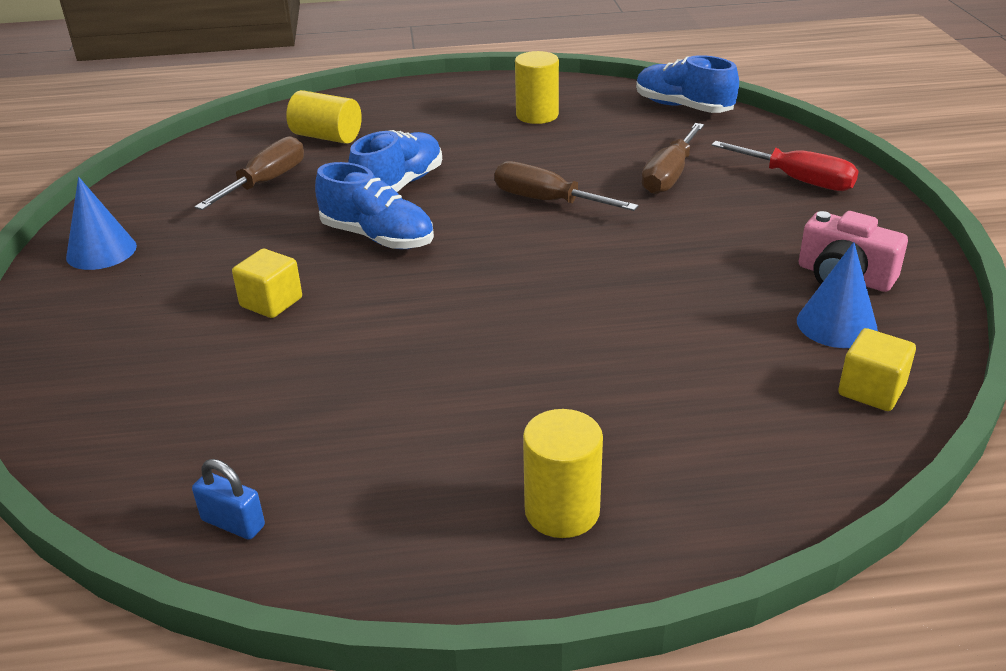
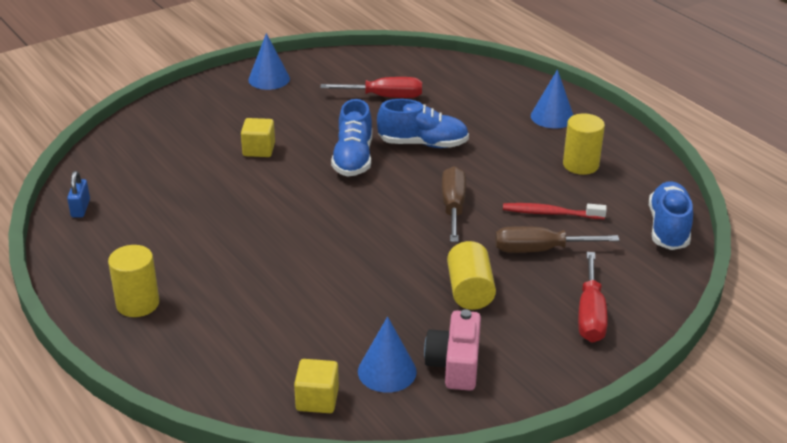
camera: 60 degrees right, 0 degrees up
(266, 182) = (384, 97): brown screwdriver -> red screwdriver
(327, 137) = (463, 95): yellow cylinder -> yellow cylinder (470, 291)
(432, 104) = (552, 117): none -> blue cone
(608, 153) = (550, 213): none -> red toothbrush

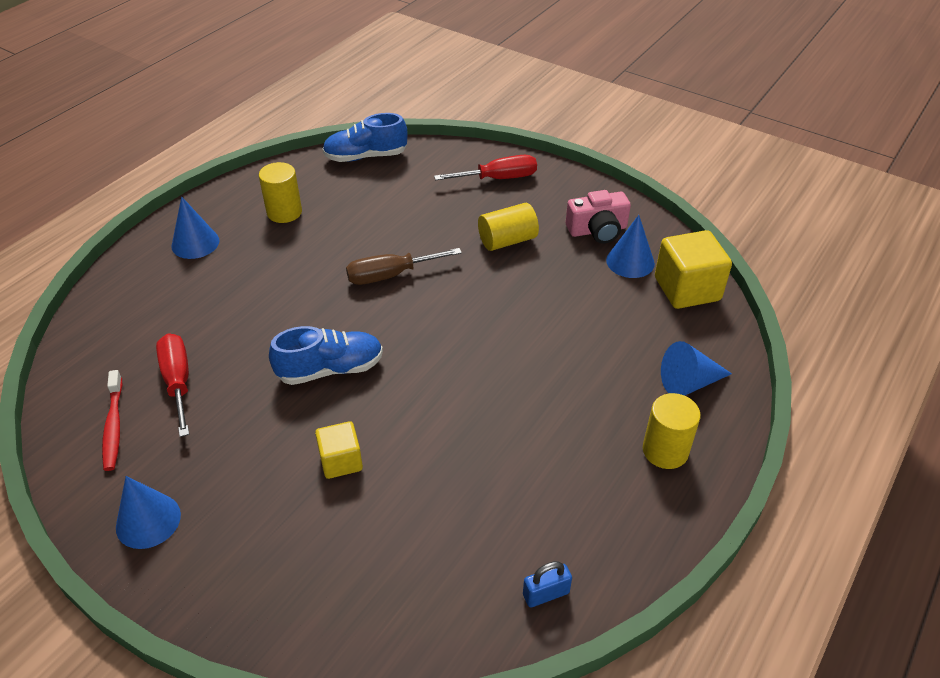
camera: 110 degrees left, 10 degrees up
(194, 347) = (689, 383): none -> blue cone
(317, 399) = (687, 289): yellow cube -> yellow cube, size x1.67
(423, 144) = (280, 322): blue shoe -> none
(539, 250) = (430, 214): brown screwdriver -> none
(550, 213) = (373, 217): red toothbrush -> red toothbrush (113, 426)

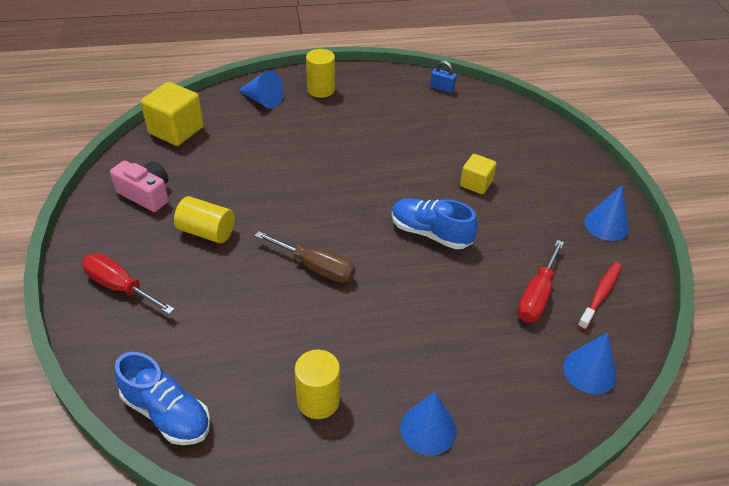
camera: 135 degrees left, 0 degrees up
(630, 261) = (170, 164): blue cone -> blue cone (589, 371)

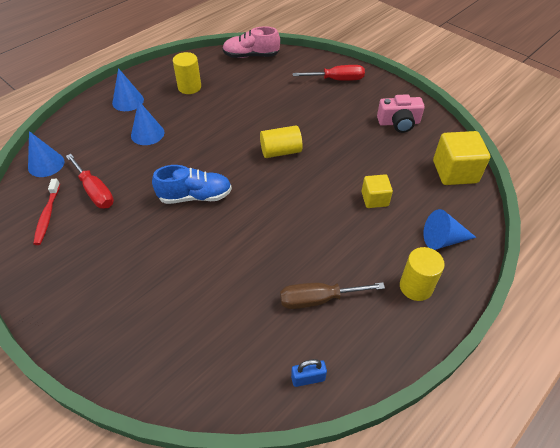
camera: 145 degrees right, 5 degrees up
(167, 413) = (251, 56): blue shoe -> pink shoe
(207, 232) = (334, 123): yellow cylinder -> yellow cylinder (281, 151)
(316, 267) = (249, 137): brown screwdriver -> brown screwdriver (318, 299)
(476, 184) = (187, 260): yellow cube -> yellow cube (374, 199)
(537, 296) = (95, 191): red screwdriver -> red screwdriver turned 150 degrees clockwise
(606, 225) = (53, 282): blue cone -> blue cone (147, 134)

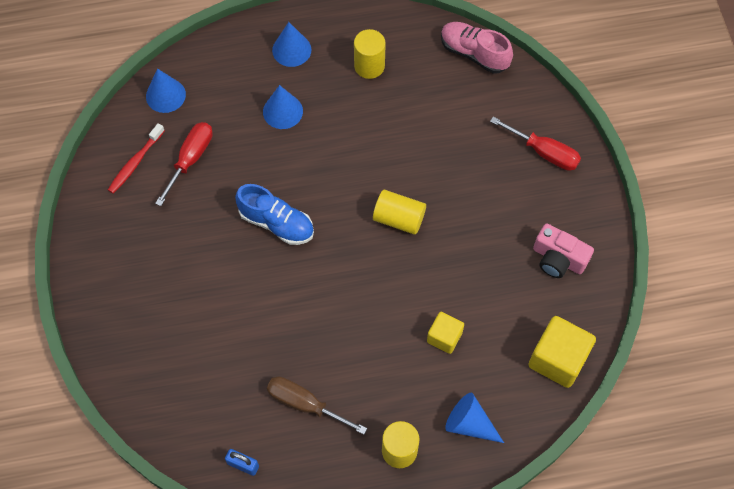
camera: 35 degrees right, 15 degrees up
(95, 191) = (190, 159): red screwdriver -> red screwdriver turned 150 degrees counterclockwise

